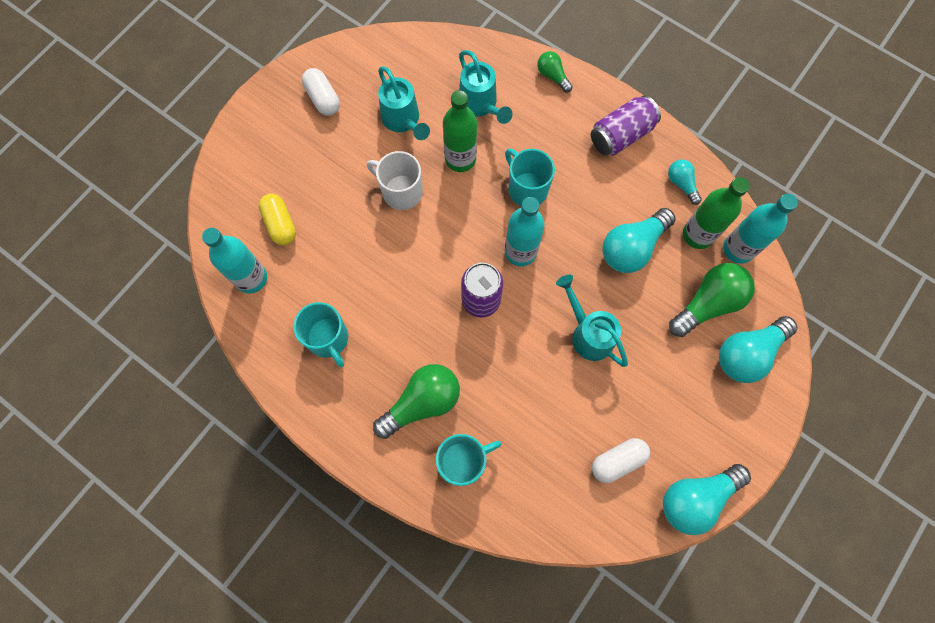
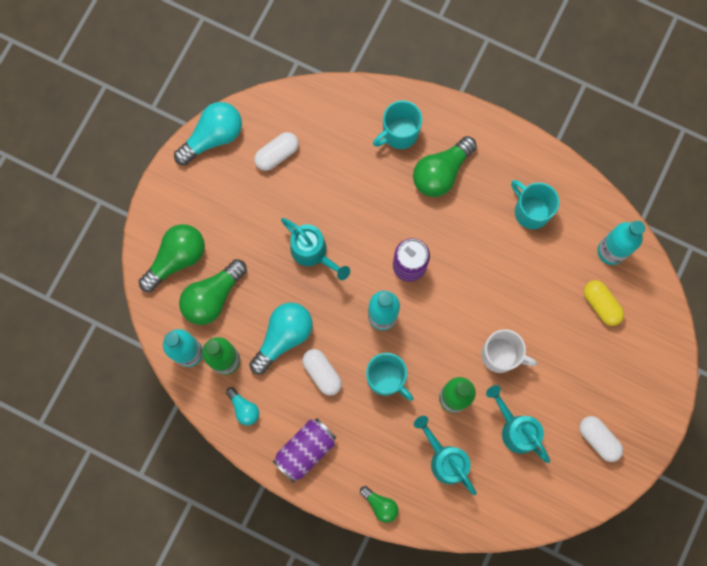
camera: 170 degrees right, 5 degrees up
(594, 205) = (322, 373): none -> white capsule
(748, 353) = (176, 259): turquoise light bulb -> green light bulb

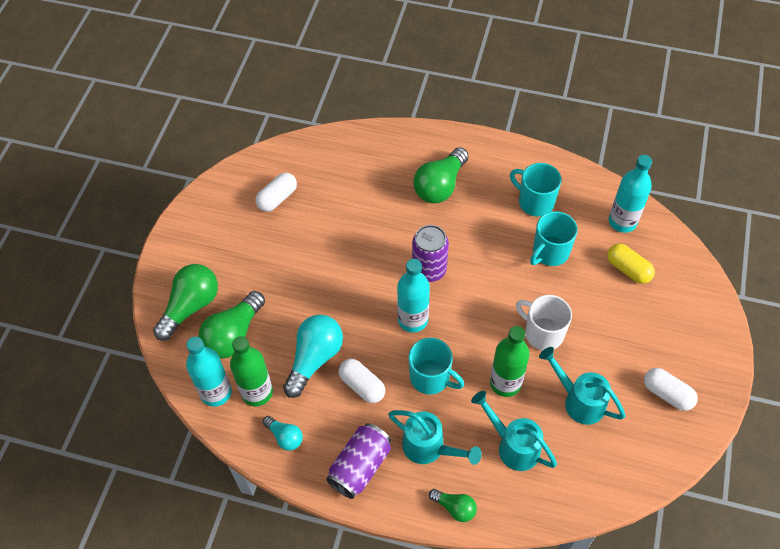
camera: 10 degrees left, 20 degrees down
(213, 137) = (212, 195): turquoise light bulb -> none
(313, 253) = (330, 276): turquoise watering can -> turquoise watering can (429, 448)
(399, 133) = (392, 161): turquoise mug -> turquoise mug (550, 252)
(501, 355) = (543, 333): white mug -> white mug turned 150 degrees counterclockwise

